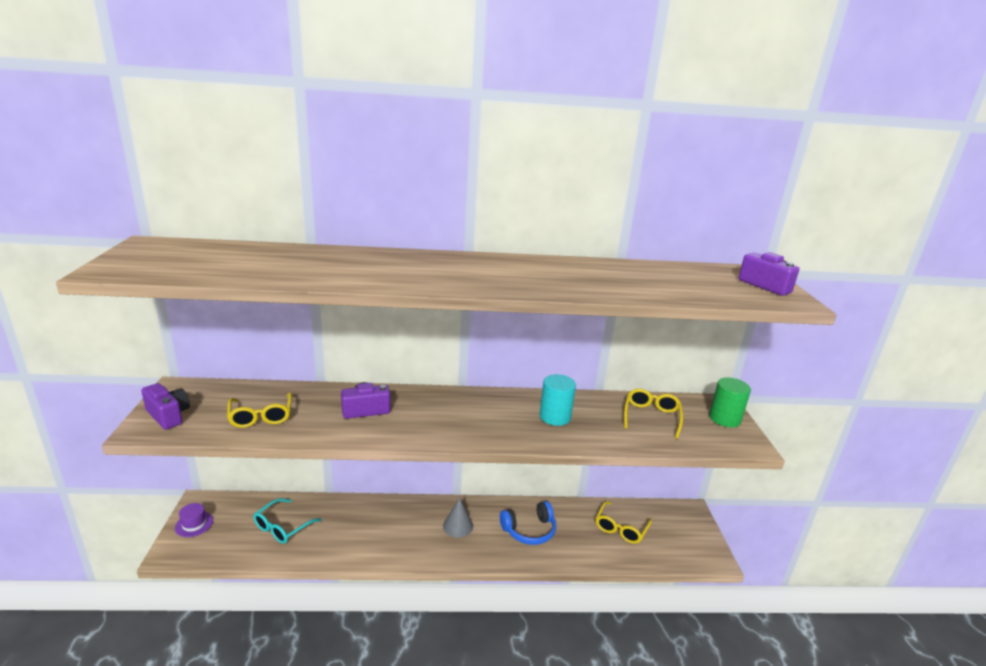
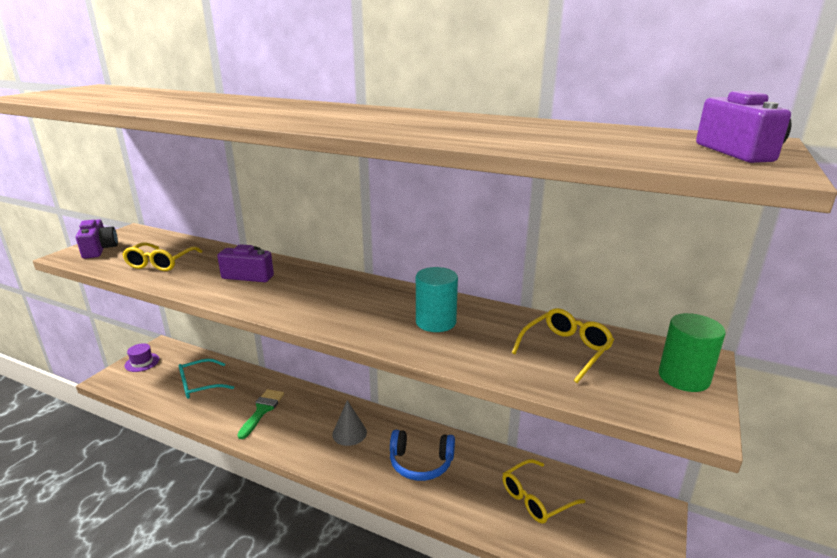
camera: 30 degrees right, 0 degrees up
(366, 531) = (262, 410): none -> green brush

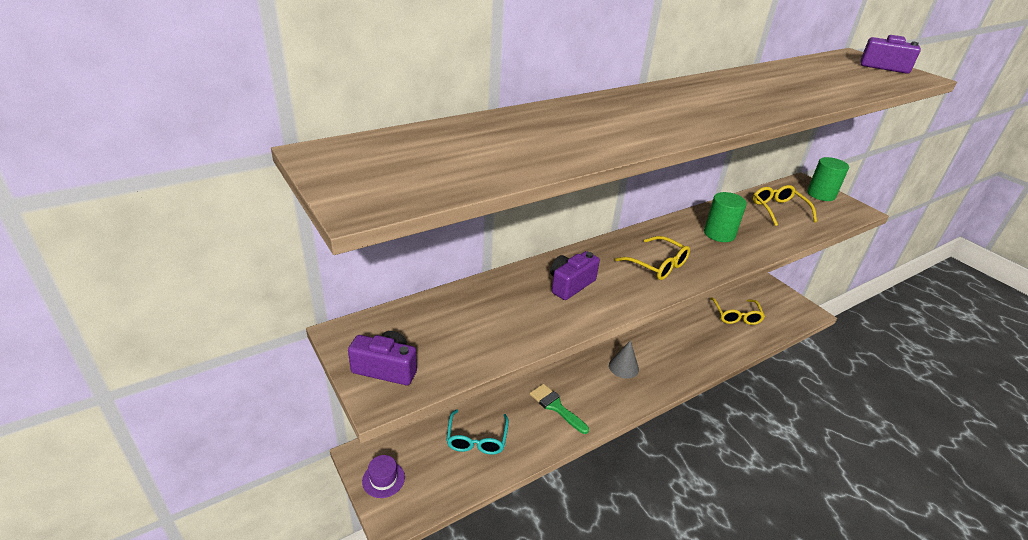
camera: 60 degrees left, 10 degrees up
(160, 263) = (485, 330): yellow glasses -> yellow glasses (657, 265)
(421, 463) = (679, 346): blue headphones -> none
(435, 322) = (719, 234): turquoise cylinder -> green cylinder

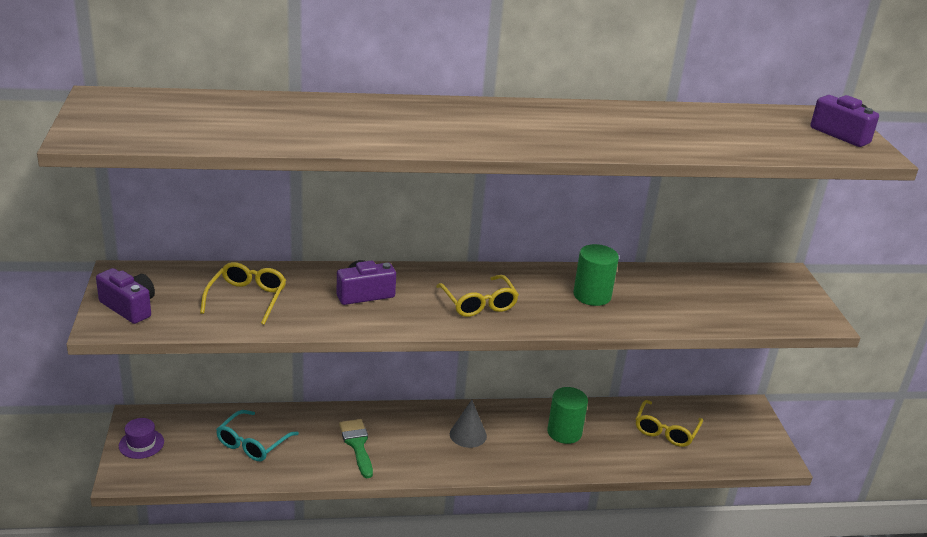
camera: 25 degrees right, 5 degrees down
(778, 210) = (706, 292): yellow glasses -> yellow glasses (247, 298)
(821, 194) = (792, 292): green cylinder -> green cylinder (564, 432)

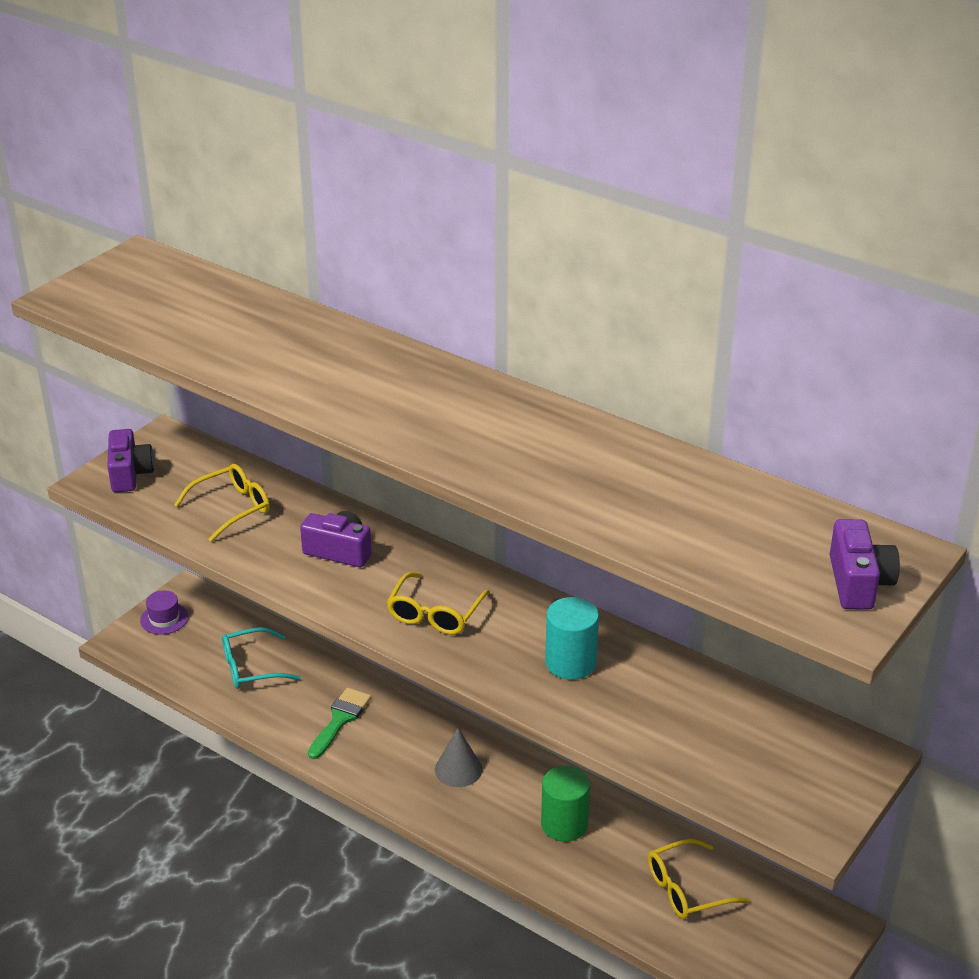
camera: 45 degrees right, 5 degrees up
(592, 295) = (570, 663): green cylinder -> turquoise cylinder

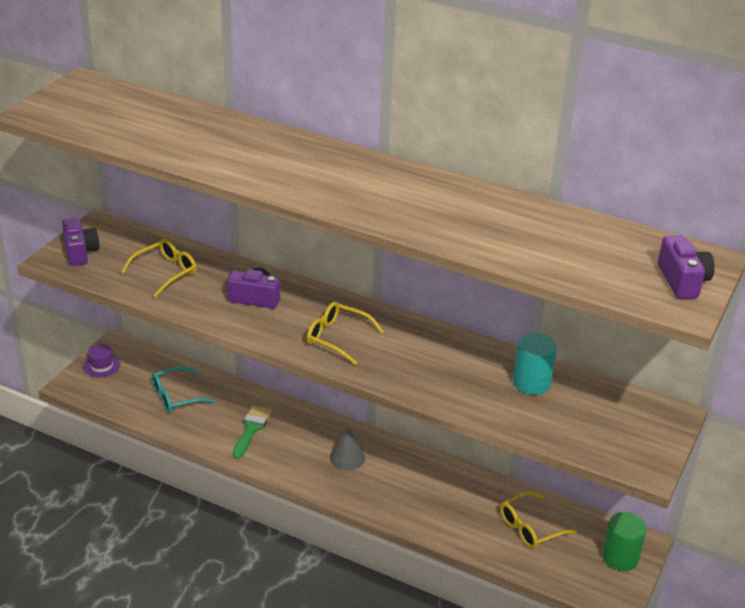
camera: 10 degrees left, 0 degrees up
(435, 614) = (337, 338): yellow glasses -> yellow glasses turned 105 degrees clockwise
(564, 824) = (433, 490): green cylinder -> green cylinder (620, 557)
(570, 663) = (445, 365): turquoise cylinder -> turquoise cylinder (531, 382)

